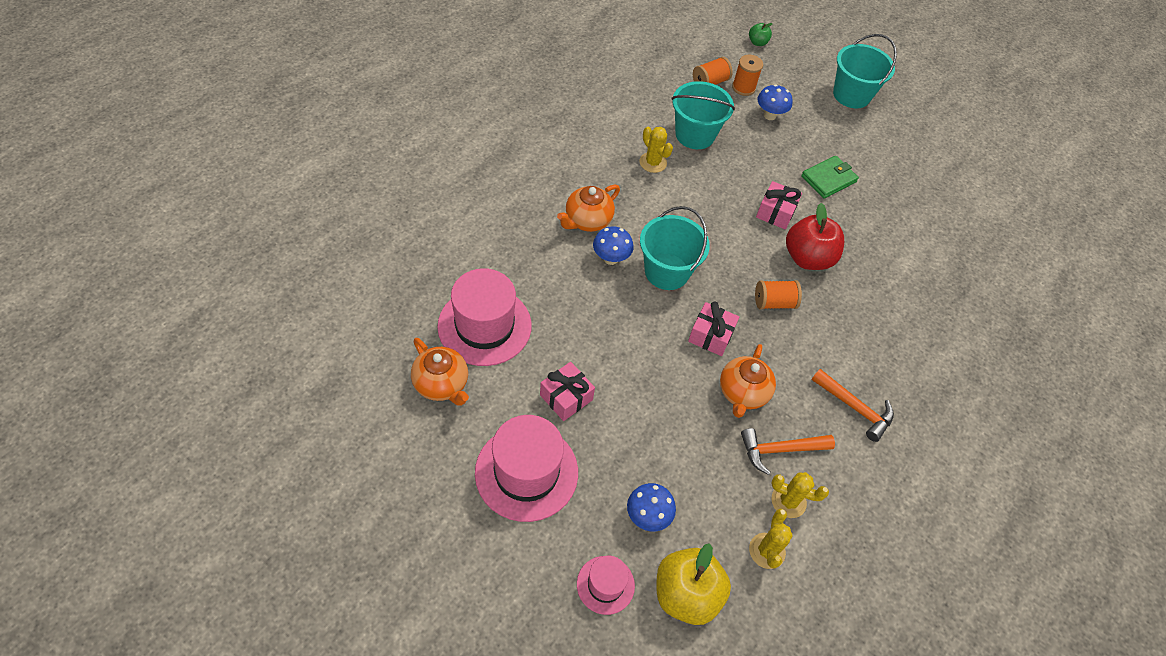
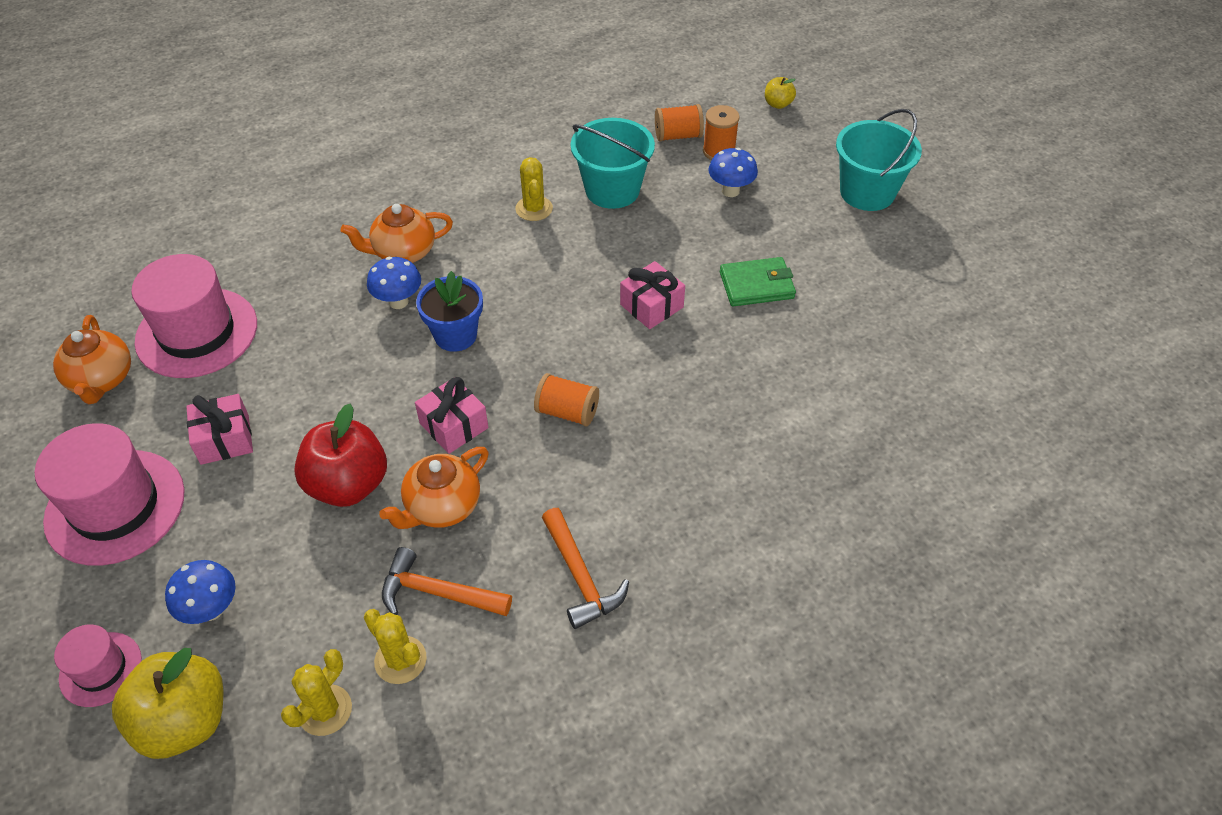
camera: 30 degrees right, 5 degrees down
(666, 271) = (455, 335): turquoise bucket -> blue flower pot
(757, 42) = (778, 104): green apple -> yellow apple
(807, 258) = (654, 372): red apple -> red apple (348, 484)

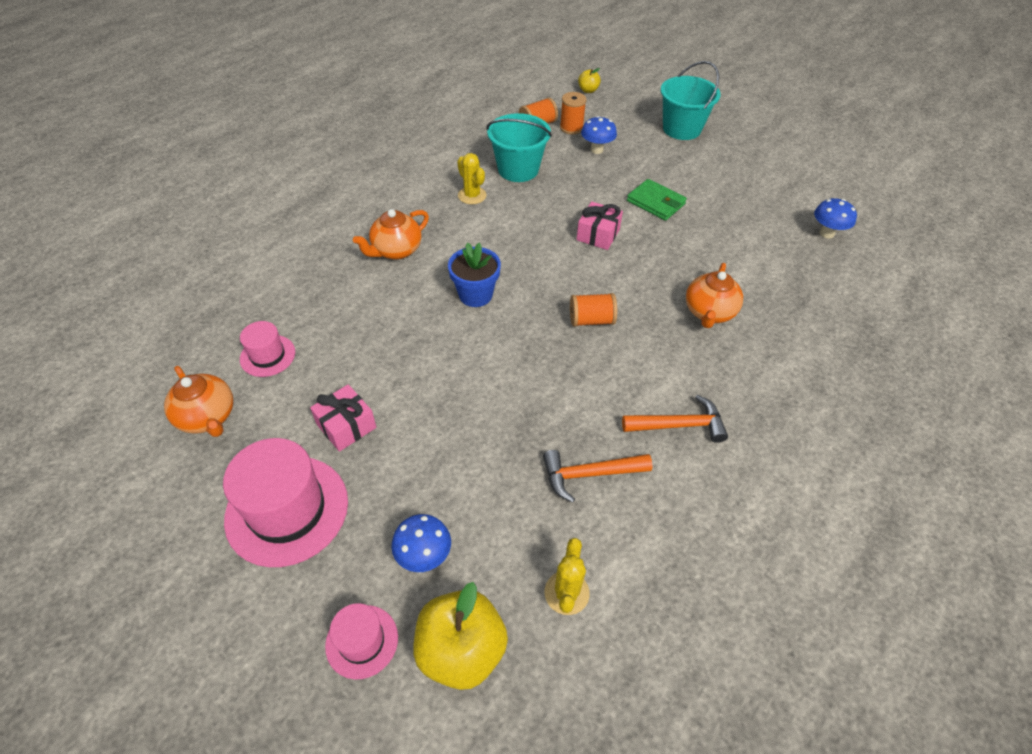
camera: 25 degrees left, 0 degrees up
(197, 332) = (267, 355): pink hat -> pink hat, size x0.53
(348, 484) = (468, 424): red apple -> none
(398, 302) = (416, 285): blue mushroom -> blue mushroom (826, 233)
(400, 660) = (596, 532): yellow cactus -> none
(442, 507) = (549, 414): orange teapot -> orange teapot (709, 313)
(454, 425) = (518, 356): pink gift -> none
(580, 577) = (679, 425): orange hammer -> orange hammer turned 45 degrees counterclockwise
(756, 285) = (655, 202): green wallet -> green wallet turned 75 degrees clockwise

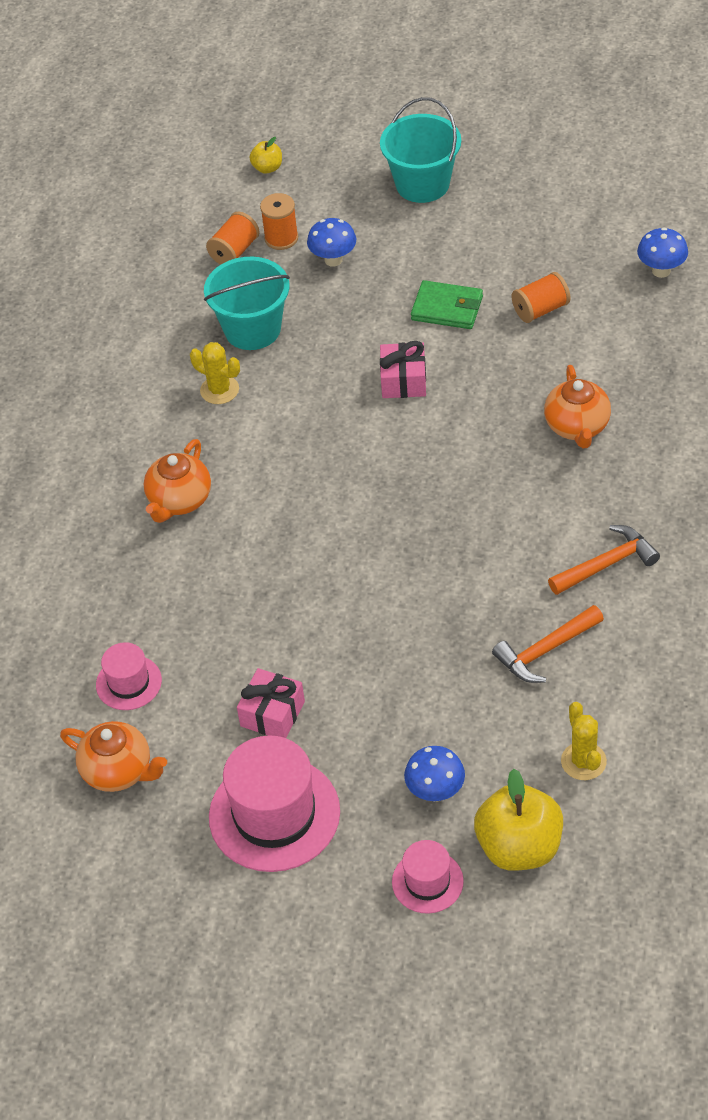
camera: 20 degrees left, 0 degrees up
(475, 295) = (310, 515): blue flower pot -> none
(591, 320) = (456, 490): orange spool -> orange spool (540, 309)

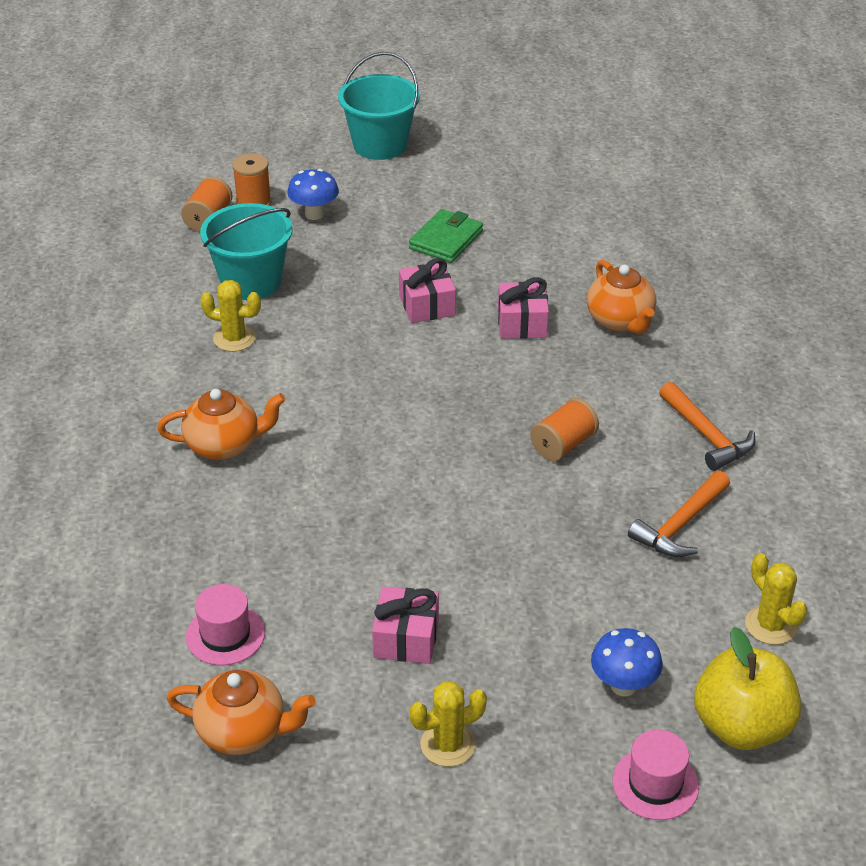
camera: 20 degrees left, 10 degrees down
(179, 501) = (224, 445): orange teapot -> orange teapot turned 105 degrees counterclockwise
(267, 168) = (218, 149): yellow apple -> none
(274, 814) = (448, 744): pink hat -> yellow cactus
(447, 308) = (446, 240): green wallet -> green wallet turned 60 degrees counterclockwise
(484, 415) = (522, 323): none -> pink gift
(540, 309) = (539, 230): orange spool -> orange spool (563, 445)
(607, 564) = (706, 435): orange hammer -> orange hammer turned 105 degrees clockwise
(661, 271) = (641, 186): blue mushroom -> none

